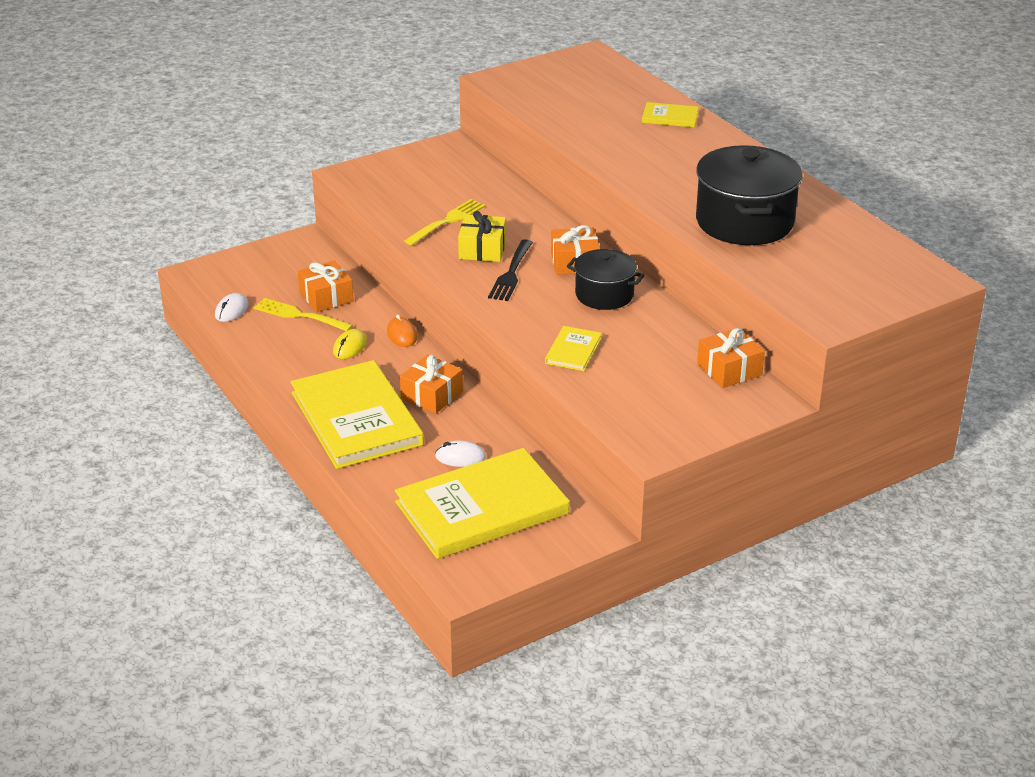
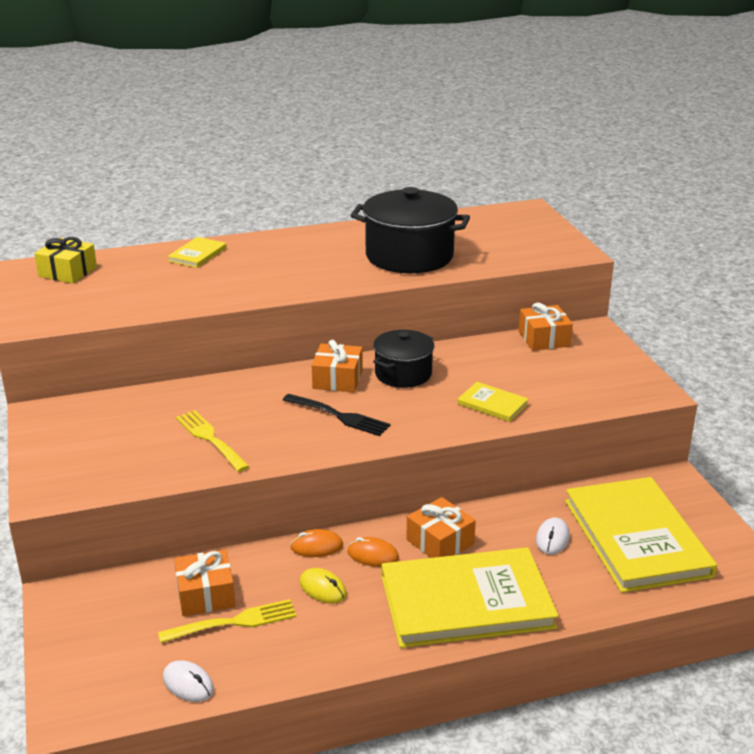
camera: 75 degrees left, 5 degrees down
(299, 315) = (234, 622): yellow fork -> yellow fork turned 150 degrees counterclockwise
(400, 363) = (372, 555): none -> orange mouse
(482, 249) = (283, 426): yellow gift -> yellow gift (68, 272)

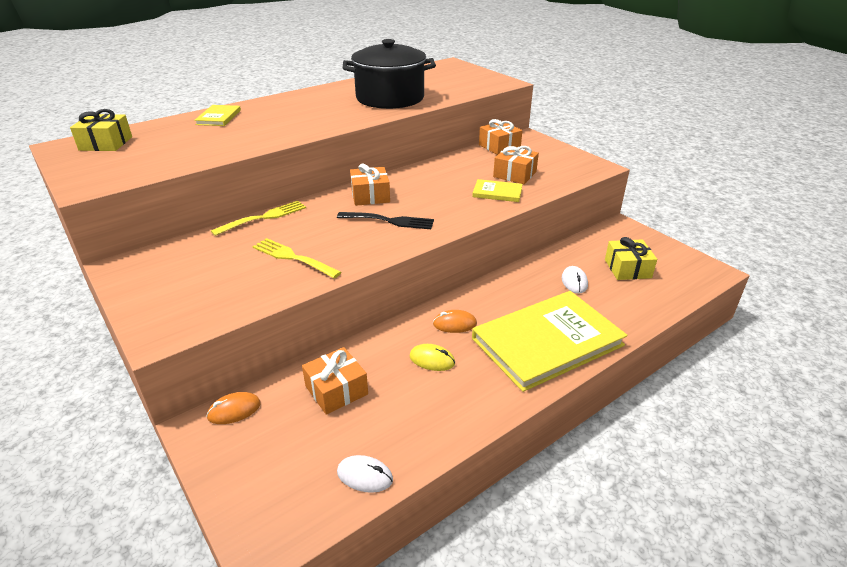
camera: 20 degrees left, 5 degrees up
(234, 622) = (374, 407): yellow fork -> yellow fork (264, 217)
(316, 546) = (406, 328): orange mouse -> orange mouse (234, 410)
(403, 374) = (417, 184): black pot -> none
(440, 542) = (498, 302): orange gift -> orange gift (514, 174)
(636, 537) = (627, 268): yellow book -> yellow gift

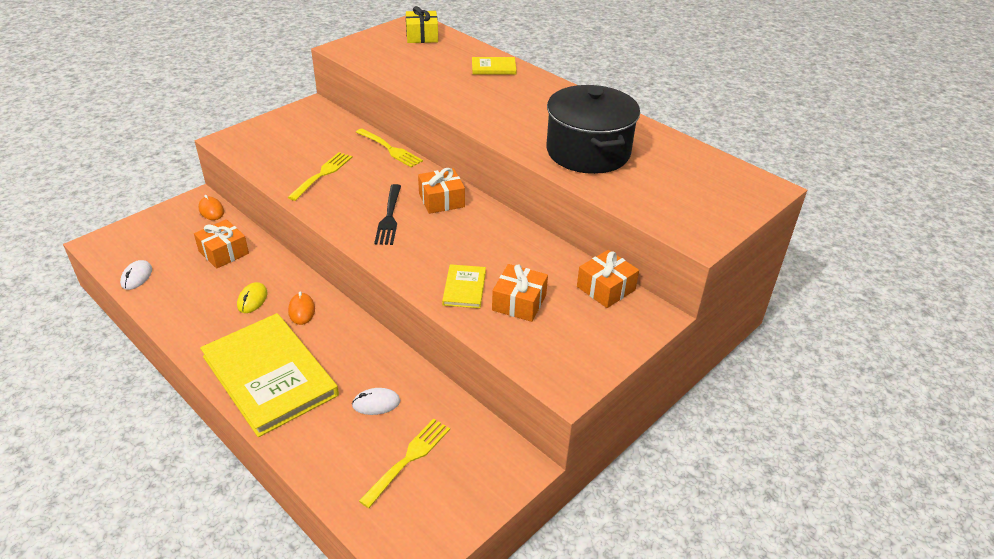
camera: 80 degrees right, 5 degrees up
(627, 268) = (408, 459): yellow gift -> yellow fork

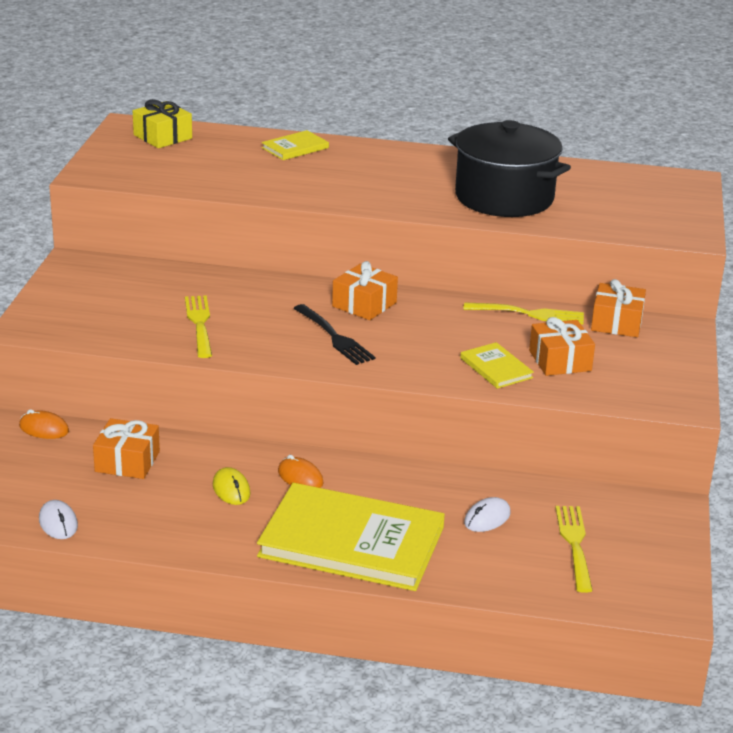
camera: 35 degrees left, 10 degrees down
(390, 149) = (237, 276): yellow fork -> yellow fork (529, 314)

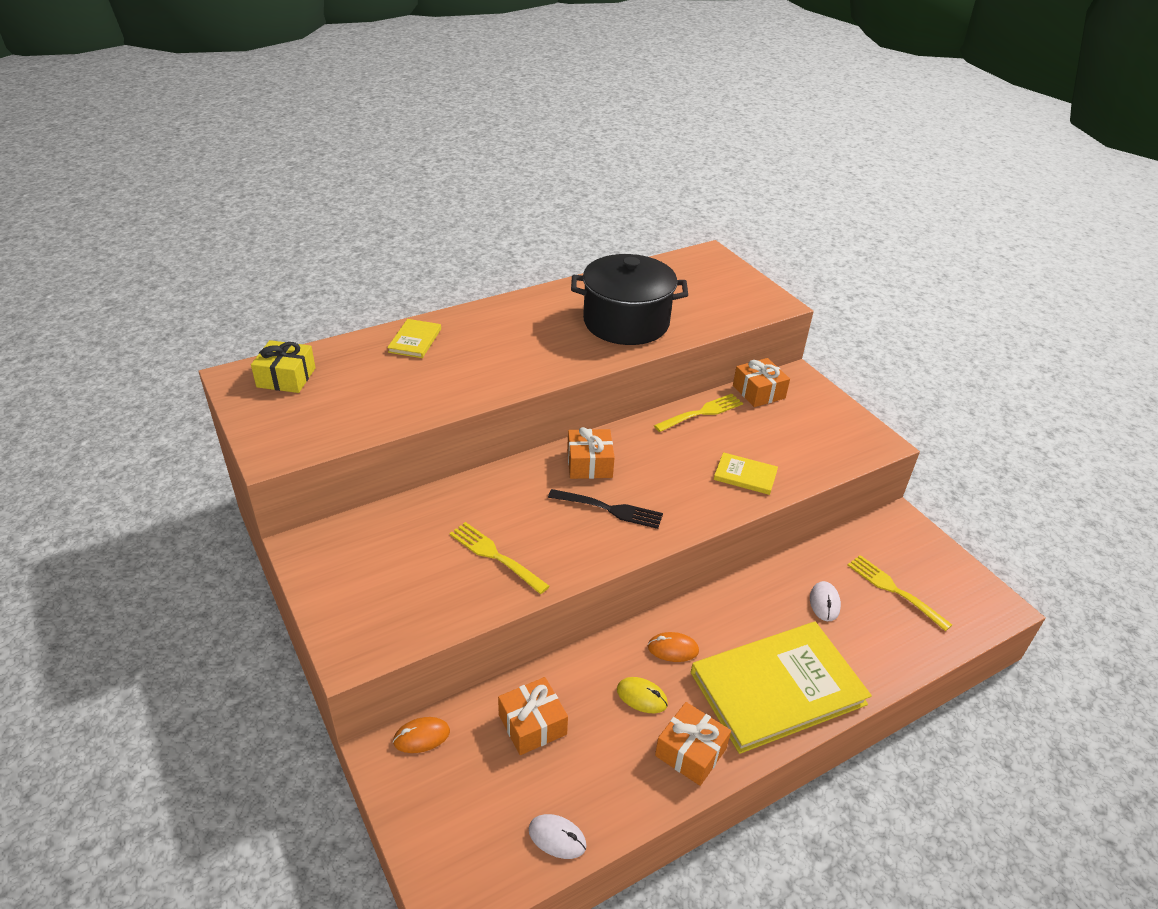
camera: 40 degrees left, 10 degrees up
(560, 361) = (771, 445): orange gift -> orange gift (690, 752)

